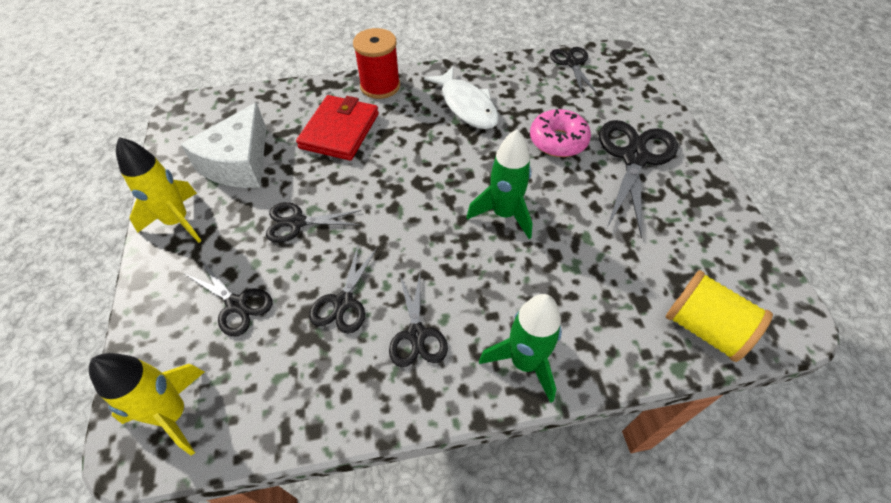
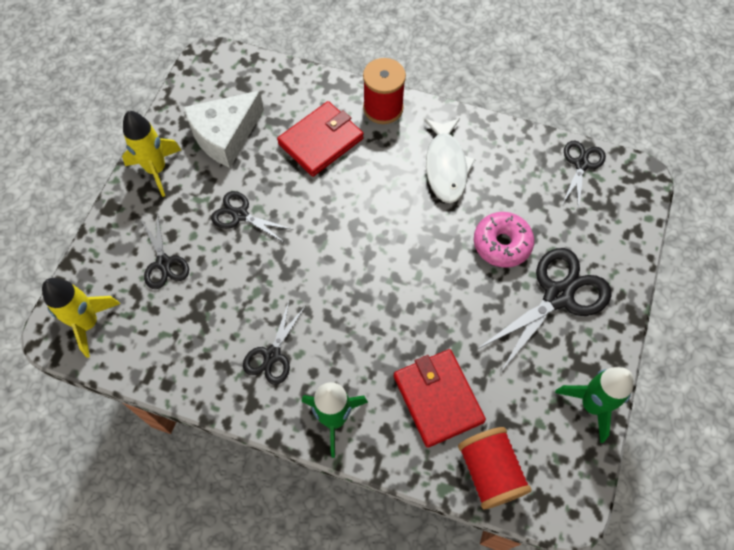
camera: 30 degrees right, 10 degrees up
(343, 302) = (236, 301): black scissors -> none
(504, 214) = (403, 291): green rocket -> green rocket (591, 405)
(606, 289) = (437, 398): none -> red wallet
(704, 328) = (490, 472): yellow spool -> red spool

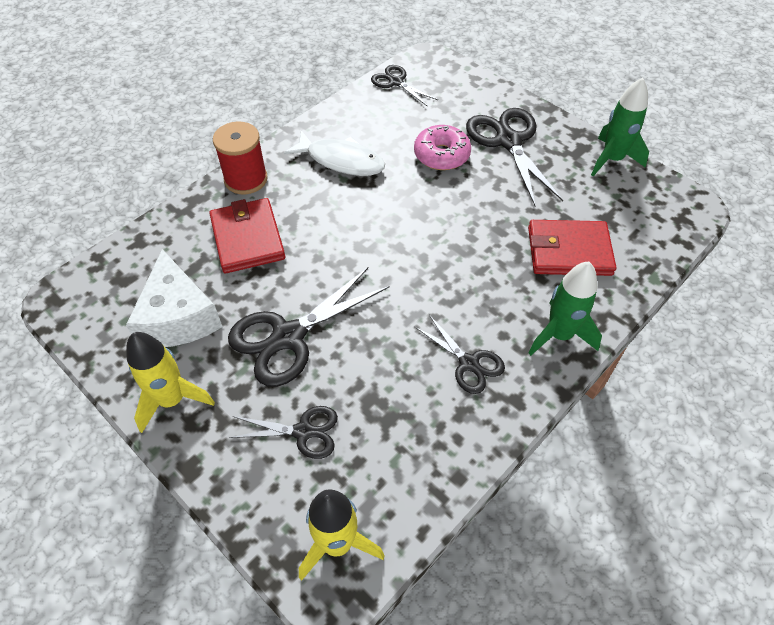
camera: 65 degrees left, 10 degrees down
(240, 215) = (288, 337): black scissors -> black scissors, size x1.74
(490, 472) = (648, 242): red spool -> none

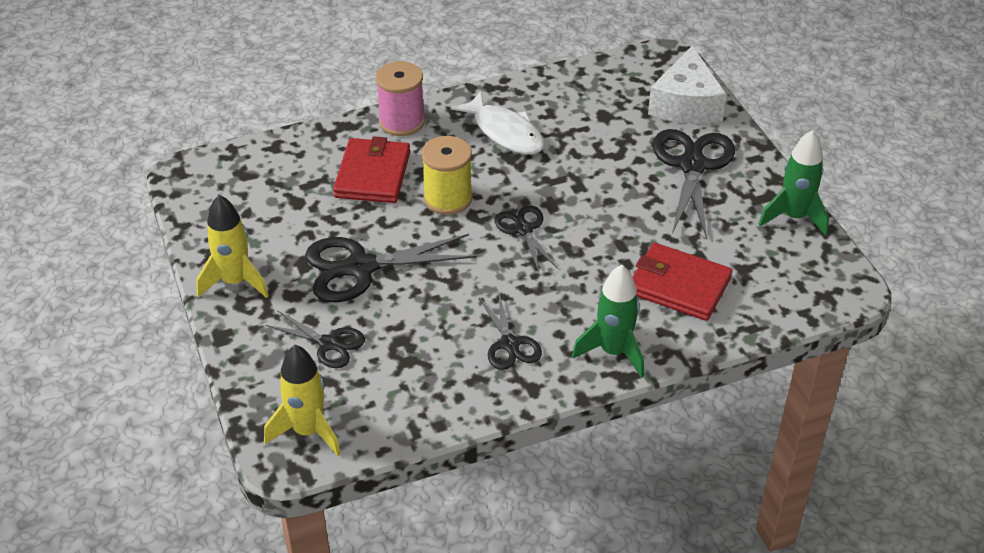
camera: 25 degrees right, 10 degrees down
(178, 317) = (275, 220): white cheese -> white cheese (686, 104)
(246, 179) = (402, 122): red spool -> pink spool
(328, 238) = (448, 198): none -> yellow spool
(396, 82) = (612, 72): black scissors -> black scissors (524, 229)
(441, 155) = (611, 157): pink donut -> none

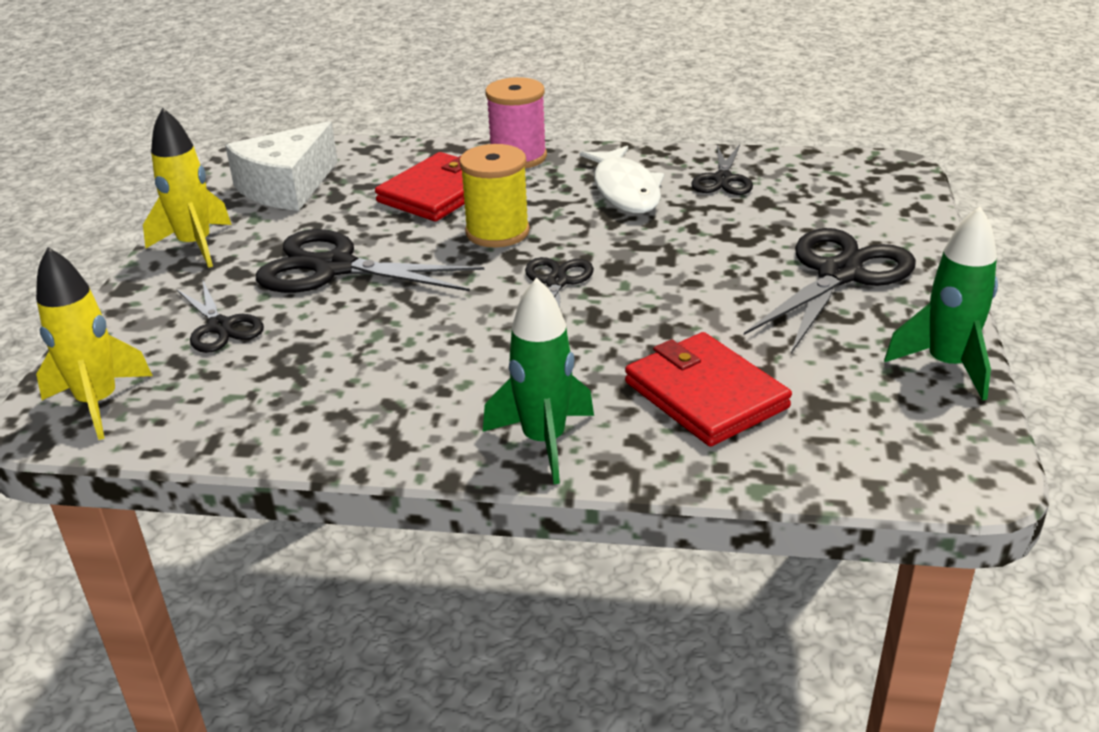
camera: 30 degrees right, 10 degrees down
(509, 344) = (419, 391): black scissors -> black scissors (723, 179)
(686, 104) = (883, 214): white cheese -> white cheese (287, 187)

